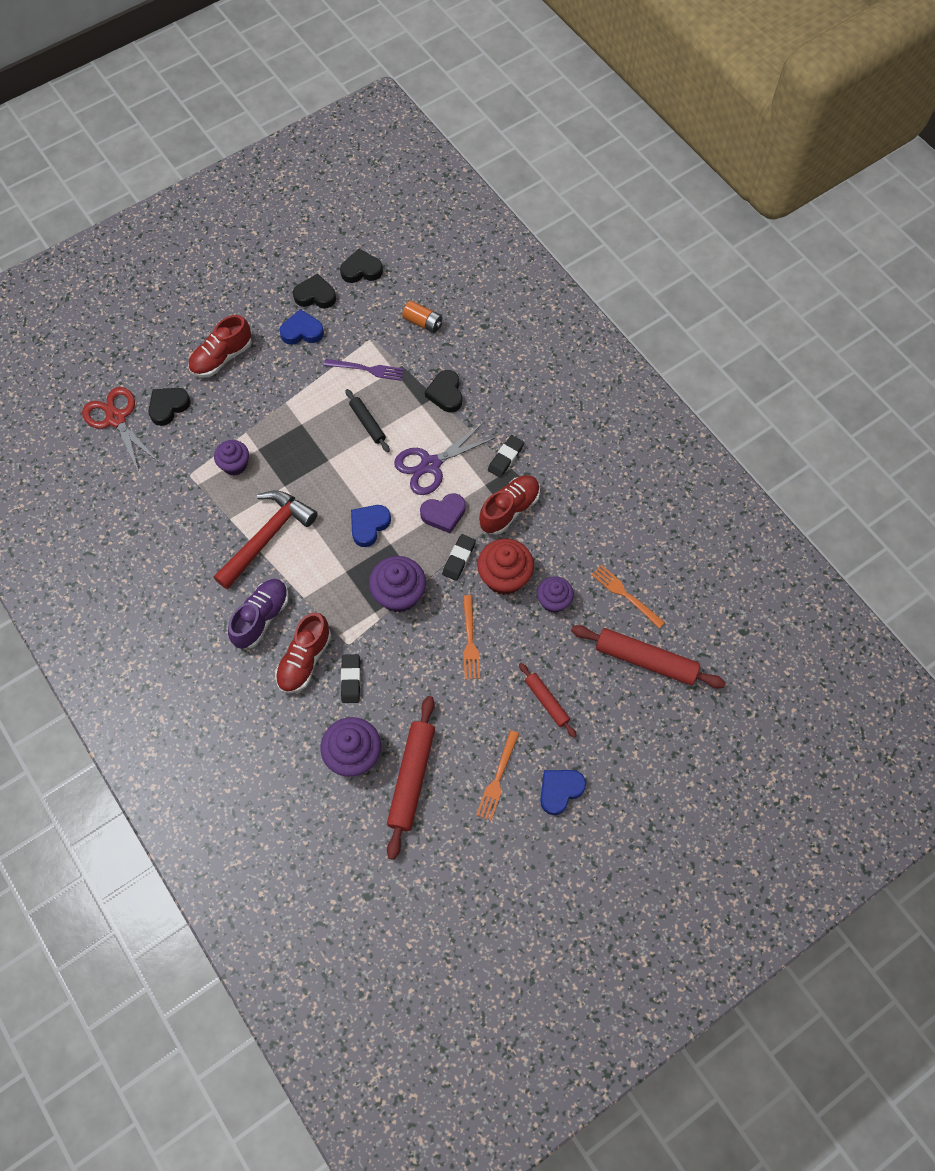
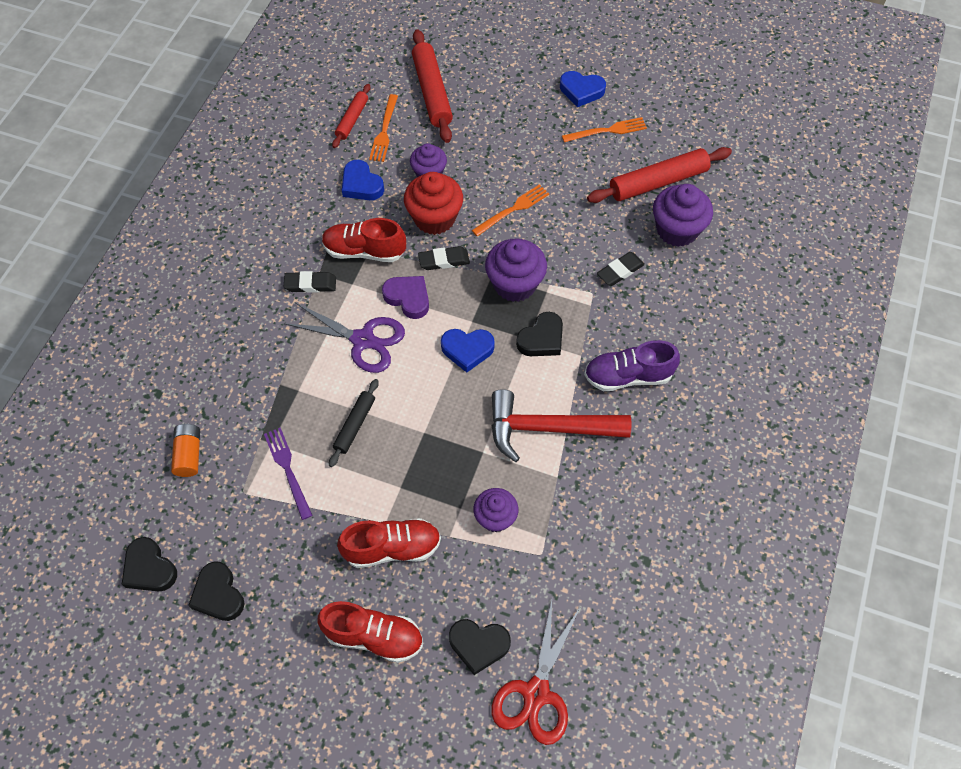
camera: 125 degrees left, 5 degrees down
(302, 331) = (279, 572): blue heart -> blue heart (361, 185)
(304, 660) = (634, 316): red shoe -> red shoe (392, 548)
(445, 393) = (269, 377): black heart -> black heart (542, 339)
(546, 701) = (520, 133): red rolling pin -> red rolling pin (352, 120)

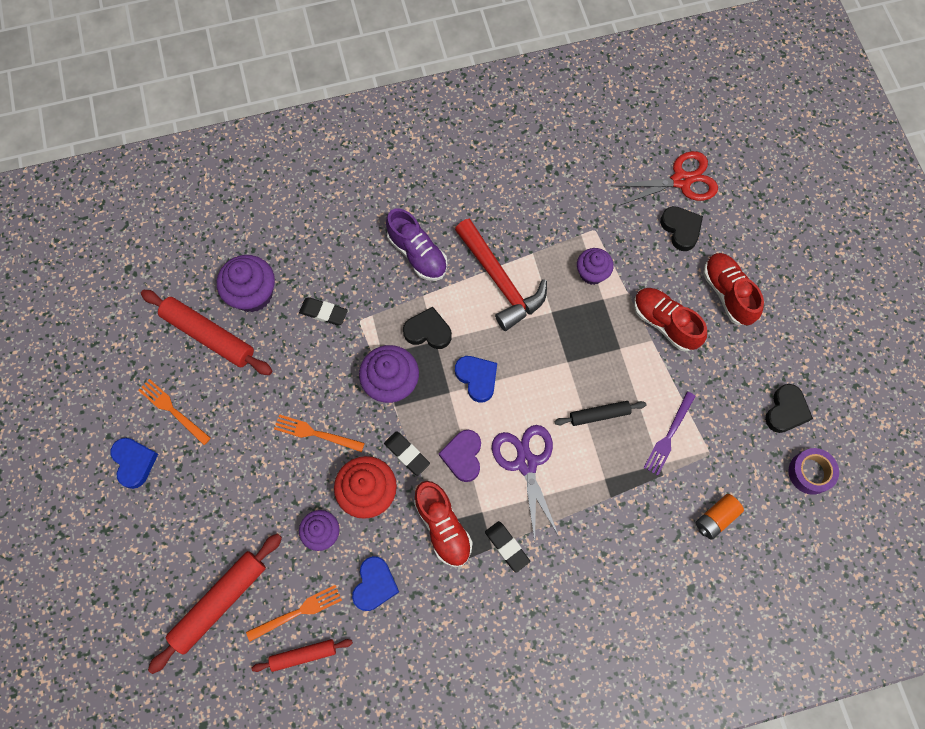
camera: 125 degrees left, 10 degrees up
(149, 568) = (810, 473): black heart -> purple tape

